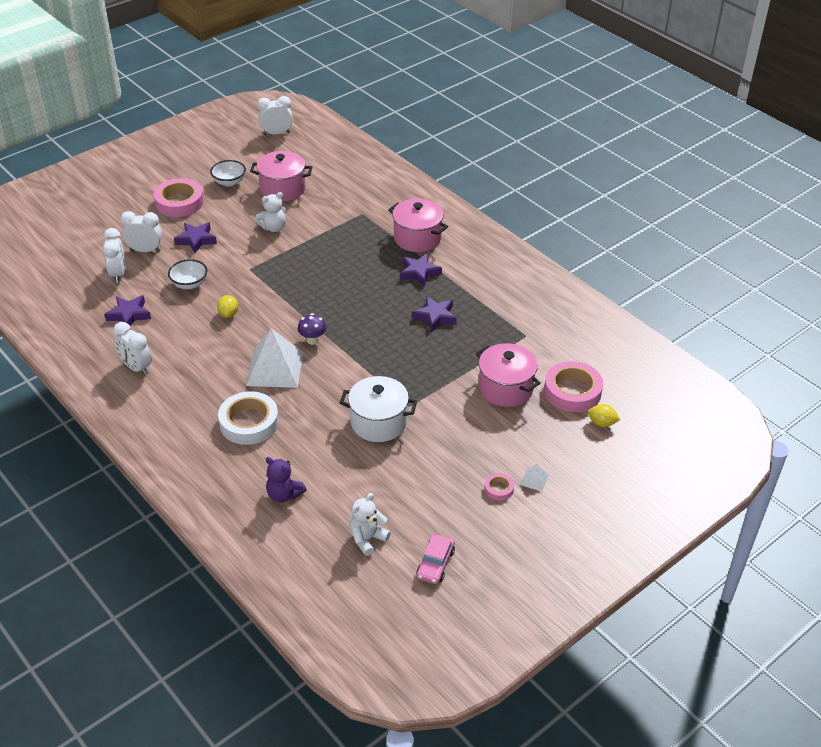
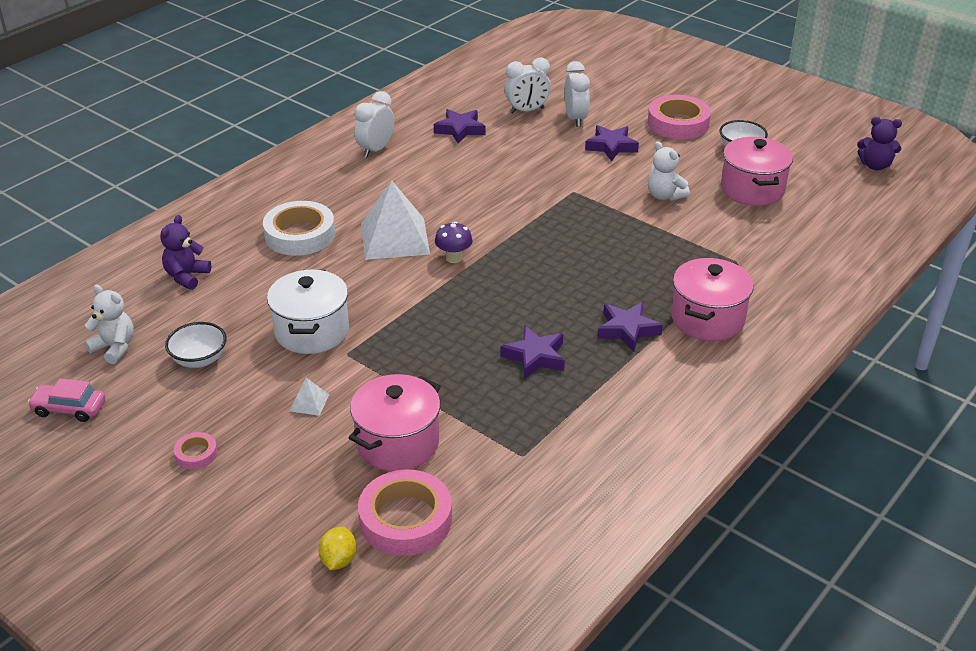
camera: 80 degrees right, 5 degrees down
(189, 284) = (527, 156): white bowl -> white bowl (199, 359)
(228, 314) = (483, 191): yellow lemon -> none
(276, 133) = (875, 165): white clock -> purple teddy bear
(534, 480) = (214, 489): white pyramid -> white pyramid (309, 402)

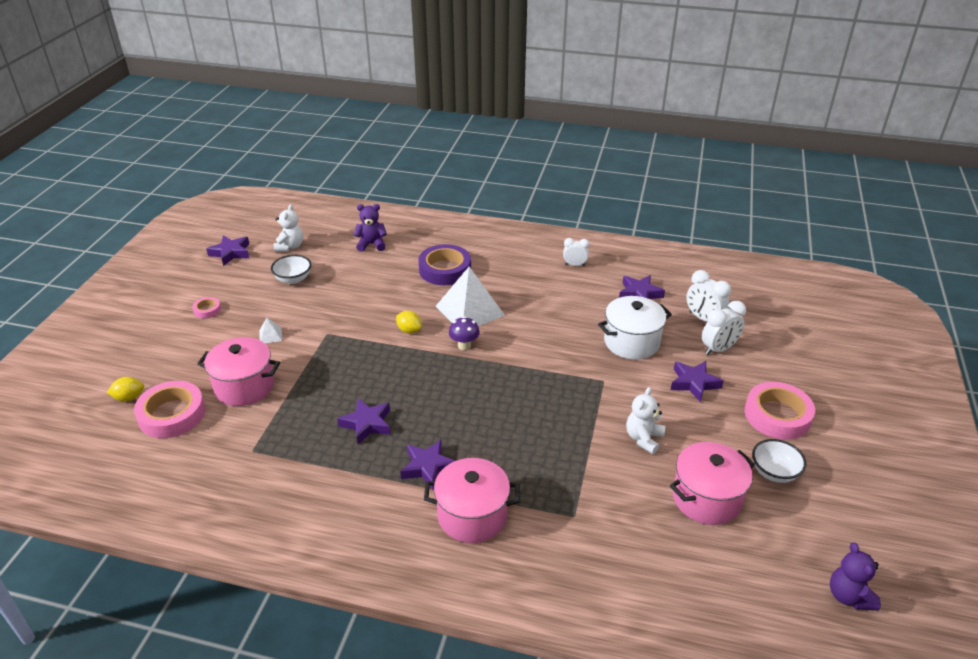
camera: 65 degrees right, 0 degrees up
(69, 408) = (231, 253): pink car -> purple star
(300, 235) = (445, 269): white tape -> purple tape
(312, 331) = (343, 311): white pot -> white pot (631, 342)
(376, 150) = (574, 265): white clock -> white clock, size x0.65
(394, 289) = (409, 330): none -> yellow lemon

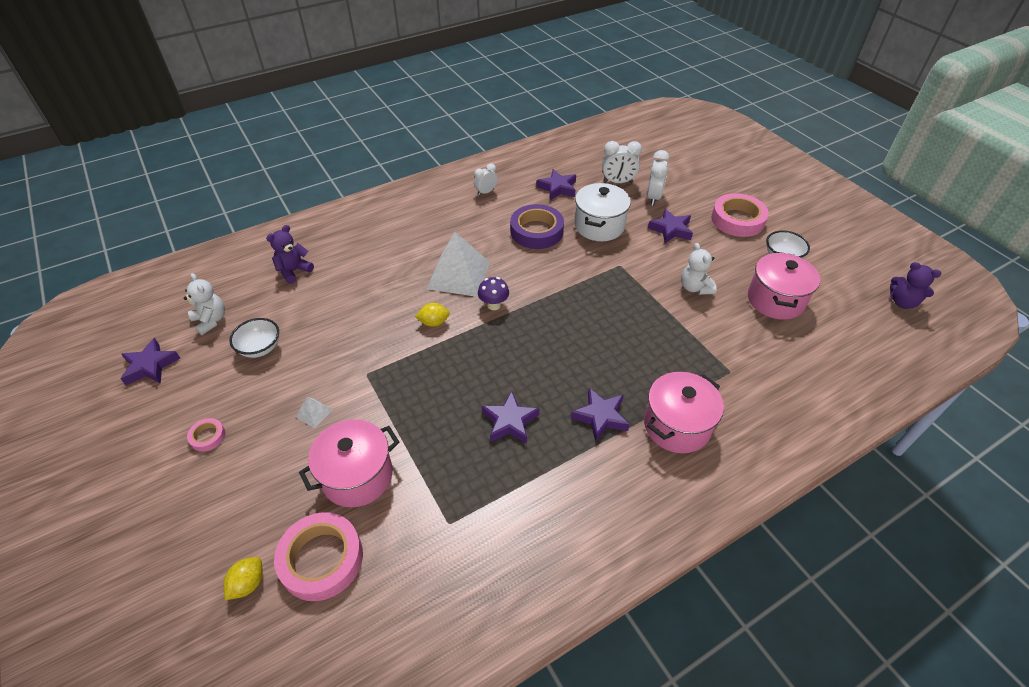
camera: 45 degrees left, 10 degrees up
(445, 269) = (391, 254): purple tape -> purple tape (536, 231)

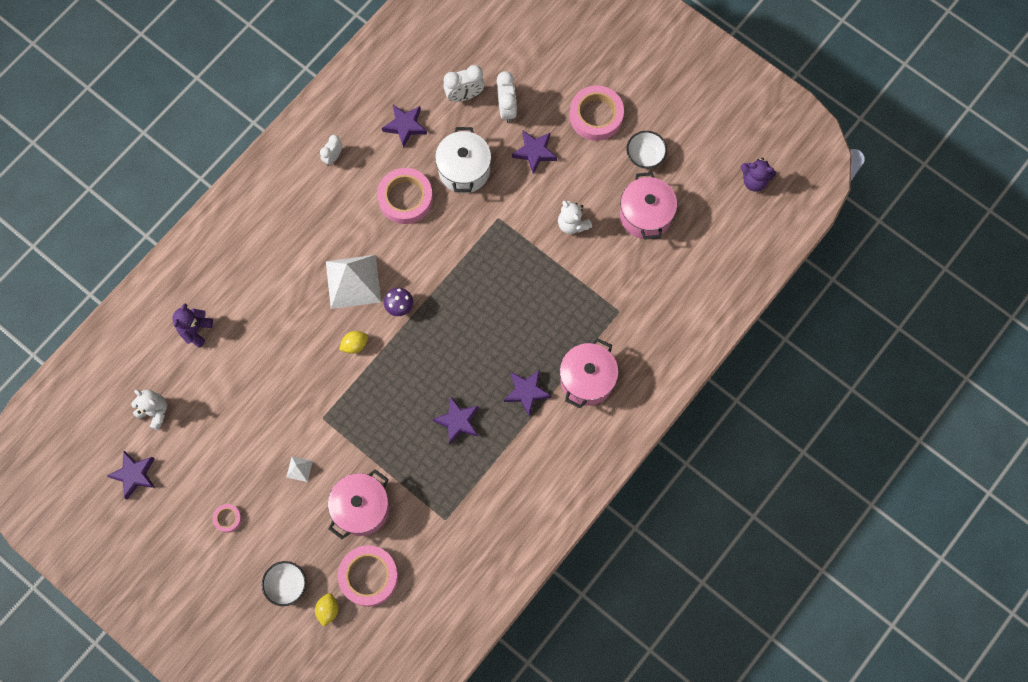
camera: 20 degrees left, 25 degrees up
(260, 348) = (217, 424): white bowl -> white bowl (287, 585)
(536, 231) = (405, 198): purple tape -> pink tape

